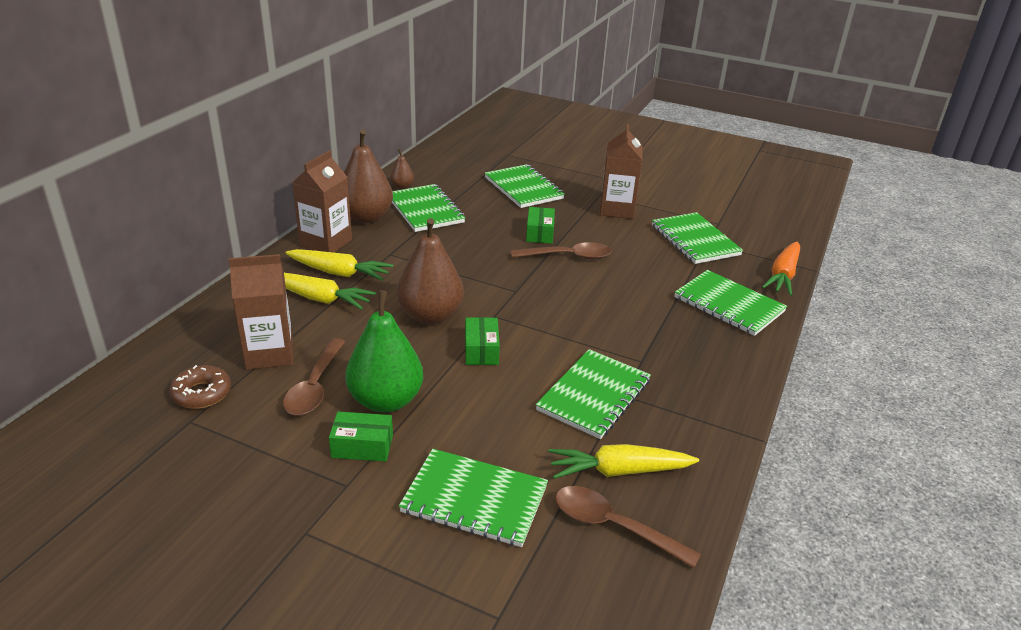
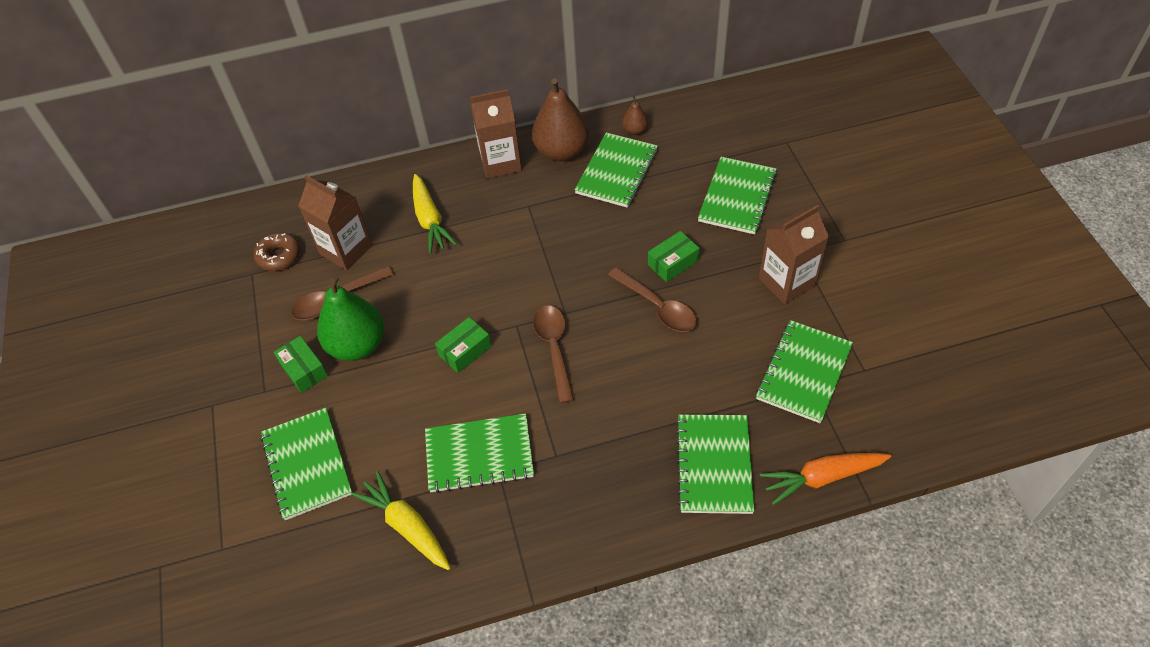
camera: 55 degrees right, 20 degrees up
(339, 273) = (471, 202): yellow carrot -> none
(430, 315) = (475, 291): brown pear -> none
(613, 526) = (347, 558): brown spoon -> brown spoon (554, 348)

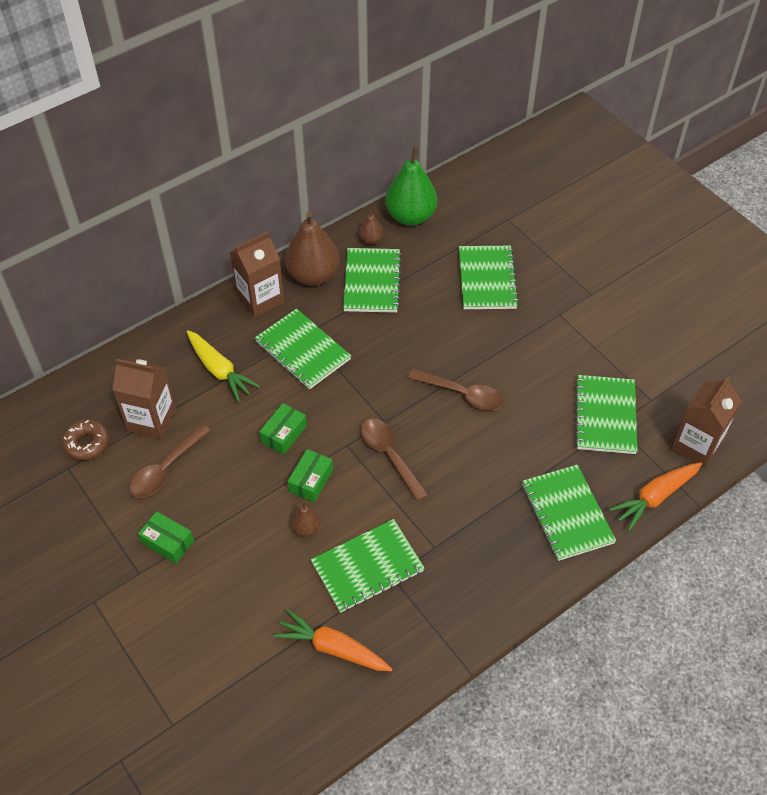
camera: 25 degrees left, 0 degrees up
(307, 464) = (215, 625): green notebook -> green notebook (303, 350)
(357, 345) = (208, 505): green pear -> green pear (410, 216)
(406, 525) = (332, 648): yellow carrot -> orange carrot
(438, 396) = (306, 528): none -> brown pear
(673, 263) = (458, 352): green box -> green box (284, 434)
(787, 282) = (559, 343): brown carton -> brown carton (696, 445)

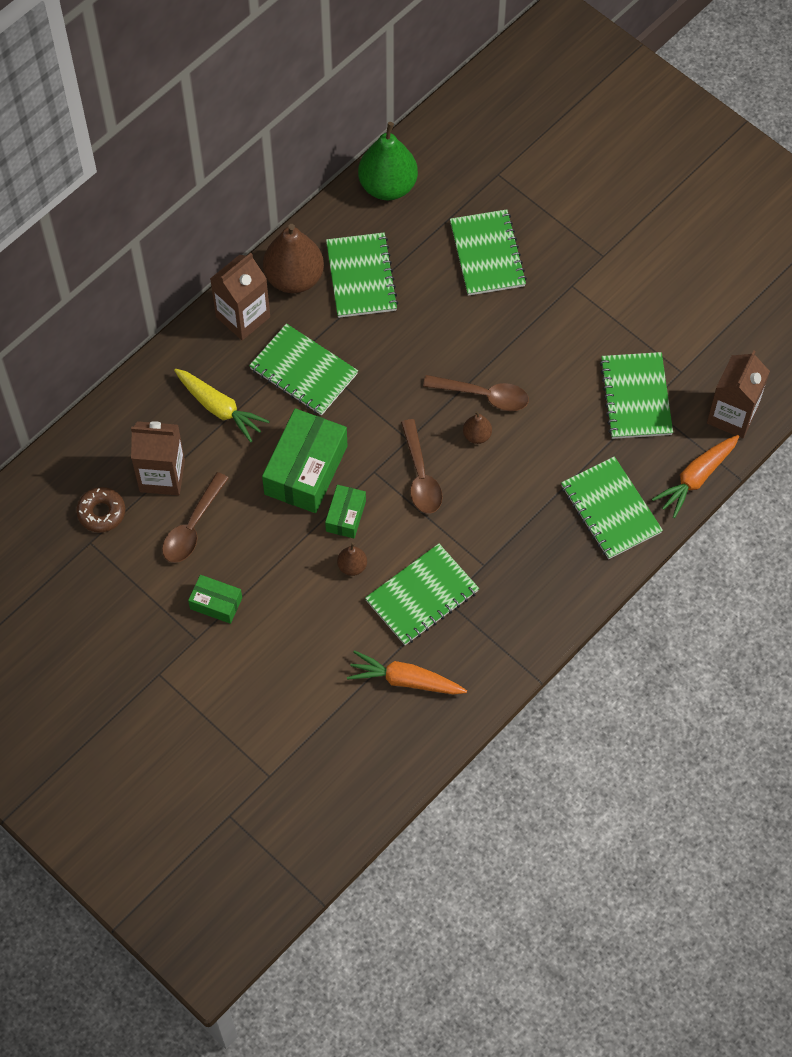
camera: 10 degrees left, 10 degrees up
(284, 434) = (306, 470): green box -> green box, size x1.90
(371, 239) = (349, 223): brown pear -> brown pear (477, 435)
(389, 455) = (421, 476): brown spoon -> brown spoon turned 150 degrees counterclockwise

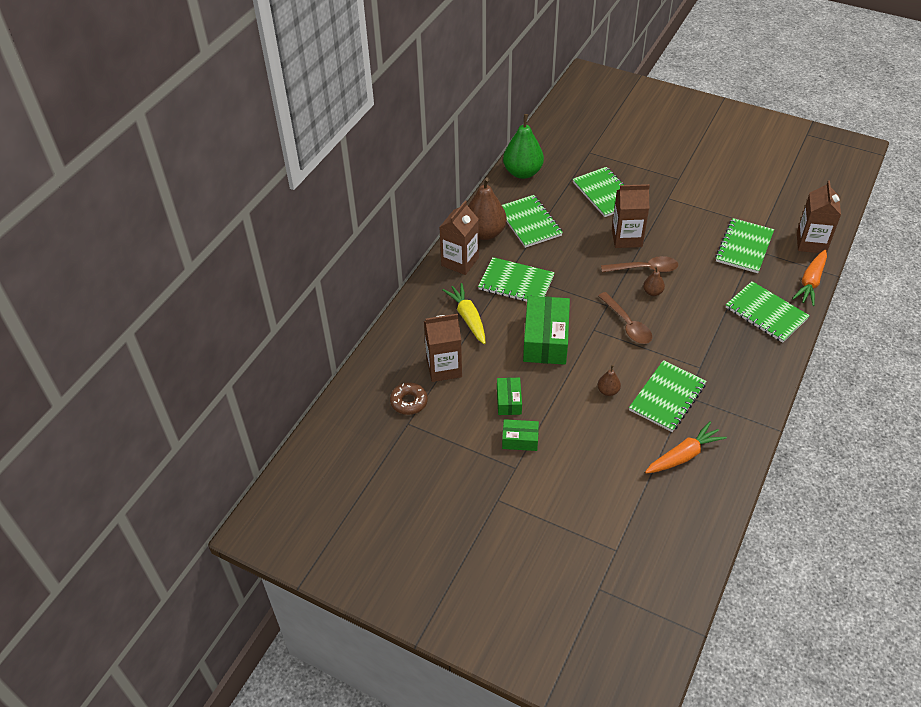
camera: 15 degrees left, 15 degrees down
(192, 527) = (480, 394): brown spoon -> none
(220, 408) = (468, 317): yellow carrot -> yellow carrot turned 135 degrees counterclockwise
(346, 516) = (587, 361): green box -> green box (509, 401)
(405, 680) = (684, 455): orange carrot -> orange carrot turned 150 degrees clockwise
(482, 338) = (626, 238): none -> brown carton
(636, 397) = (744, 247): green notebook -> green notebook turned 45 degrees clockwise

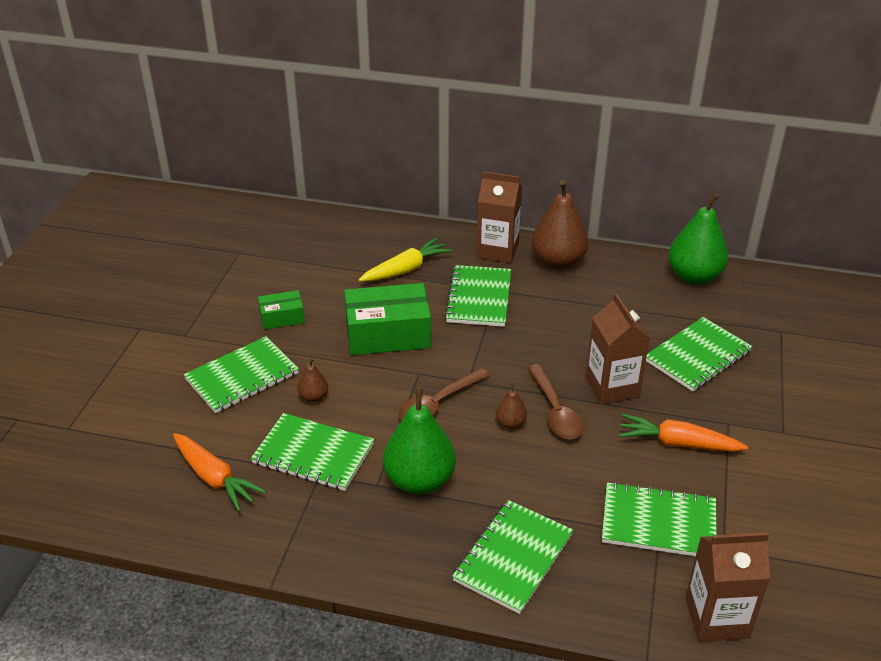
camera: 75 degrees right, 10 degrees down
(409, 402) = (269, 249): brown donut -> none
(444, 368) = (323, 264): brown carton -> none
(520, 440) = (225, 333): green box -> none
(529, 223) = (596, 294): green notebook -> green notebook (242, 377)
(699, 345) = (419, 480): none -> green pear
(810, 282) = (611, 618): orange carrot -> orange carrot (677, 443)

